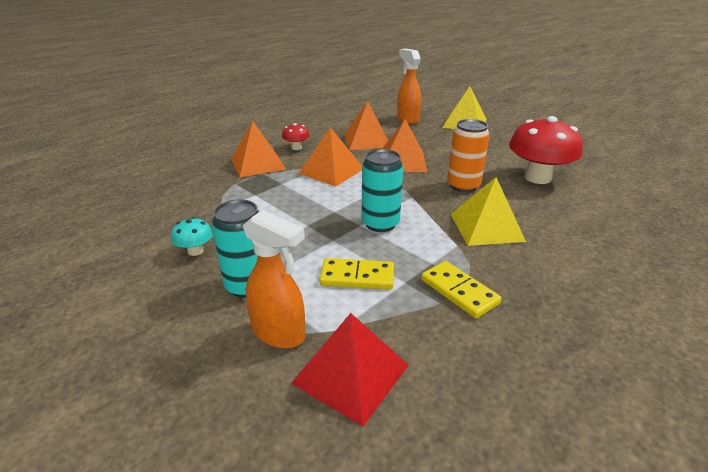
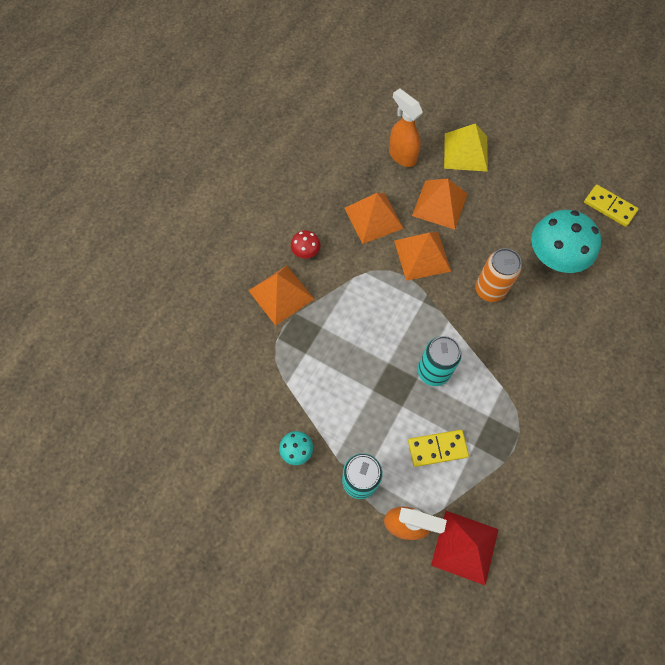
camera: 15 degrees left, 35 degrees up
(331, 171) = (359, 291): orange pyramid -> orange pyramid (439, 204)
(459, 291) = (515, 445): yellow domino -> yellow domino (609, 207)
(486, 227) = (521, 354): yellow pyramid -> none
(537, 177) = (554, 258): red mushroom -> turquoise mushroom

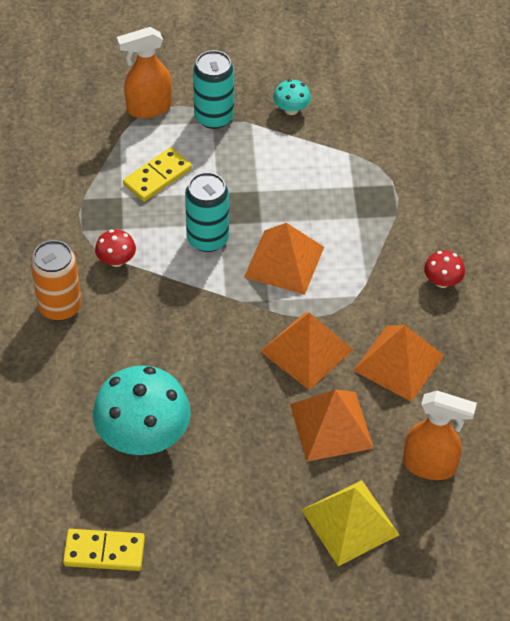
camera: 145 degrees right, 15 degrees down
(281, 294) = (428, 225): orange pyramid -> orange pyramid (284, 262)
(465, 547) = (82, 119): red pyramid -> none
(489, 289) = (200, 355): orange can -> orange can (60, 306)
(507, 391) = (116, 260): none -> red mushroom

